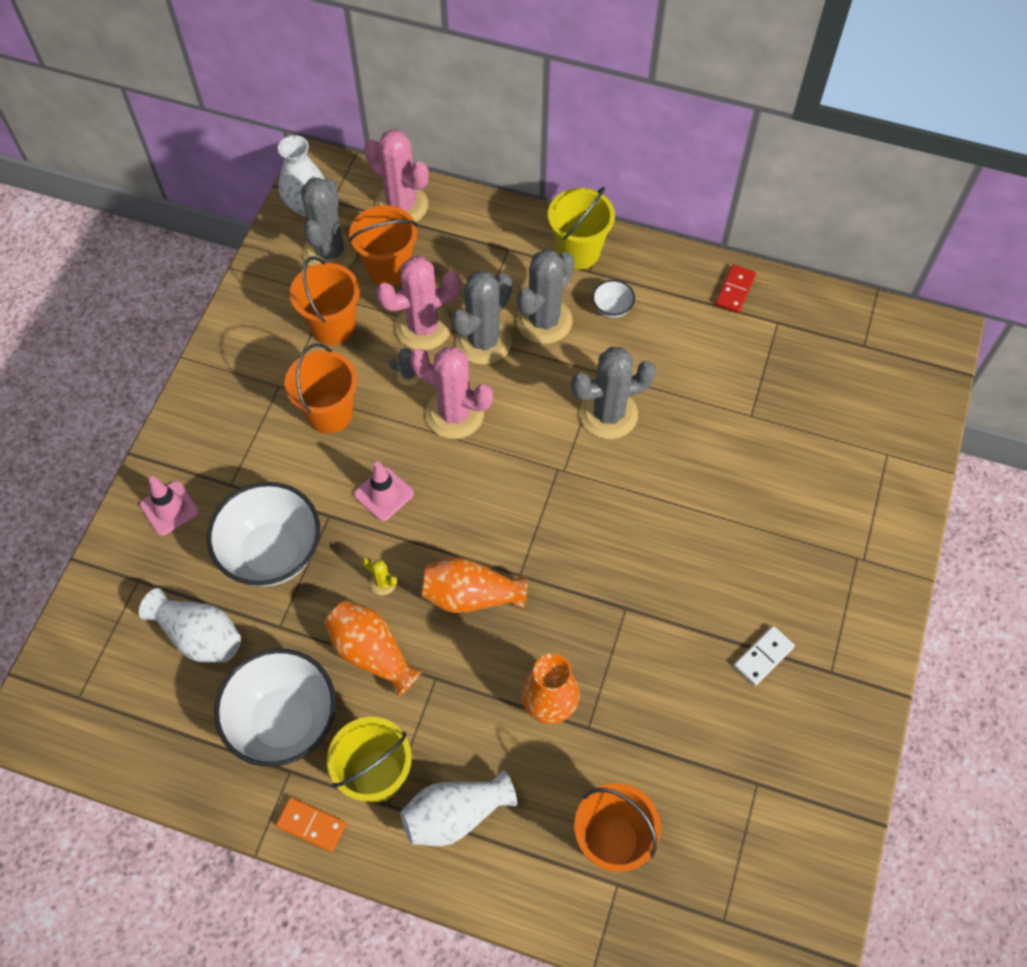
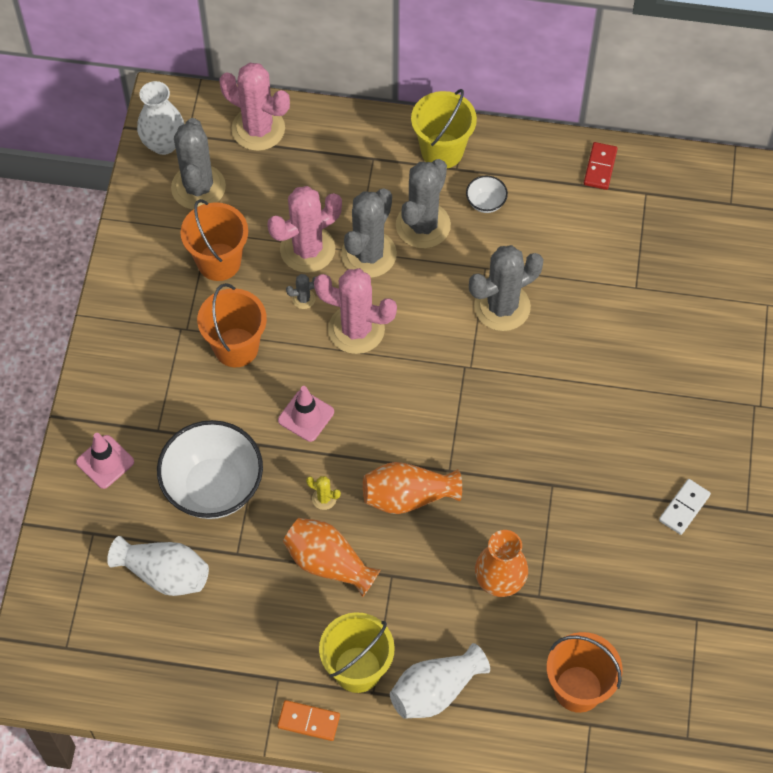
camera: 10 degrees left, 0 degrees up
(284, 720) = (262, 636): white bowl -> none
(388, 269) = (260, 196): orange bucket -> none

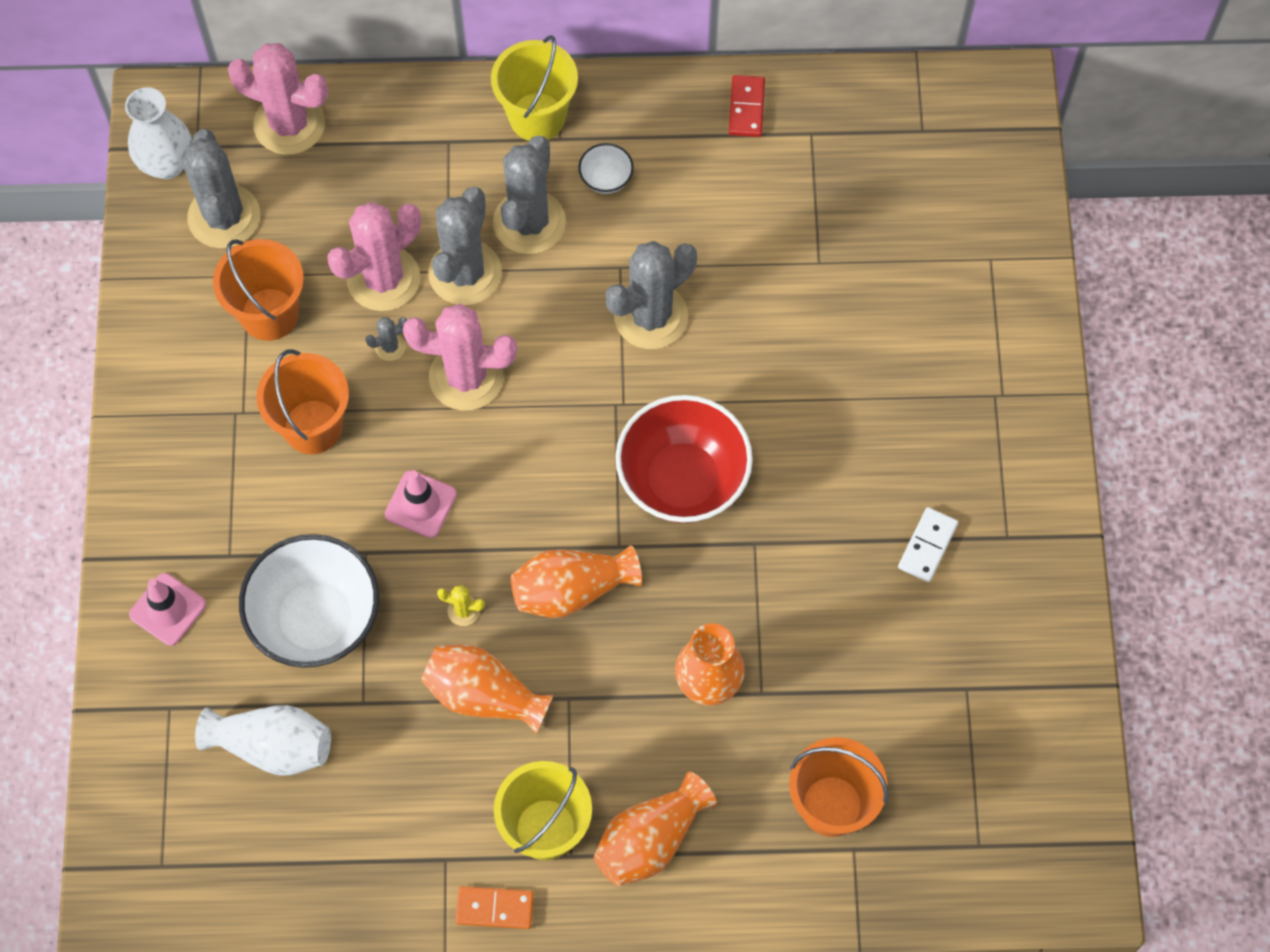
camera: 10 degrees left, 5 degrees up
(435, 690) = (650, 839): white vase -> orange vase
(505, 429) = (682, 480): none -> red bowl

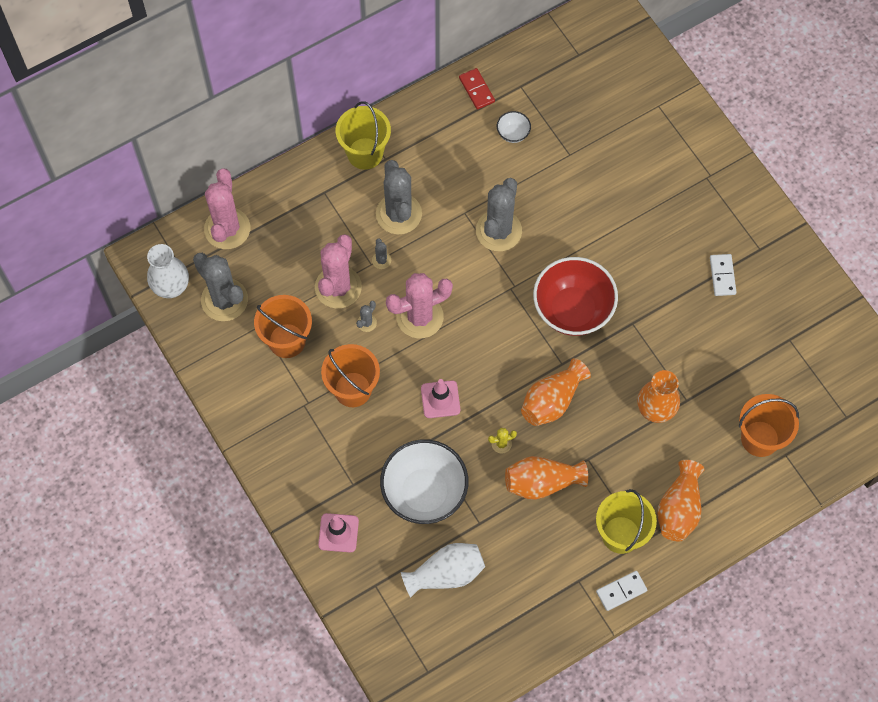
camera: 30 degrees left, 0 degrees up
(289, 124) = (227, 229): pink cactus -> pink cactus turned 75 degrees counterclockwise
(465, 273) = (381, 260): grey cactus -> grey cactus, size x0.42
(495, 908) = (621, 591): orange domino -> white domino
(606, 179) = (425, 168): white bowl -> white bowl (513, 133)

